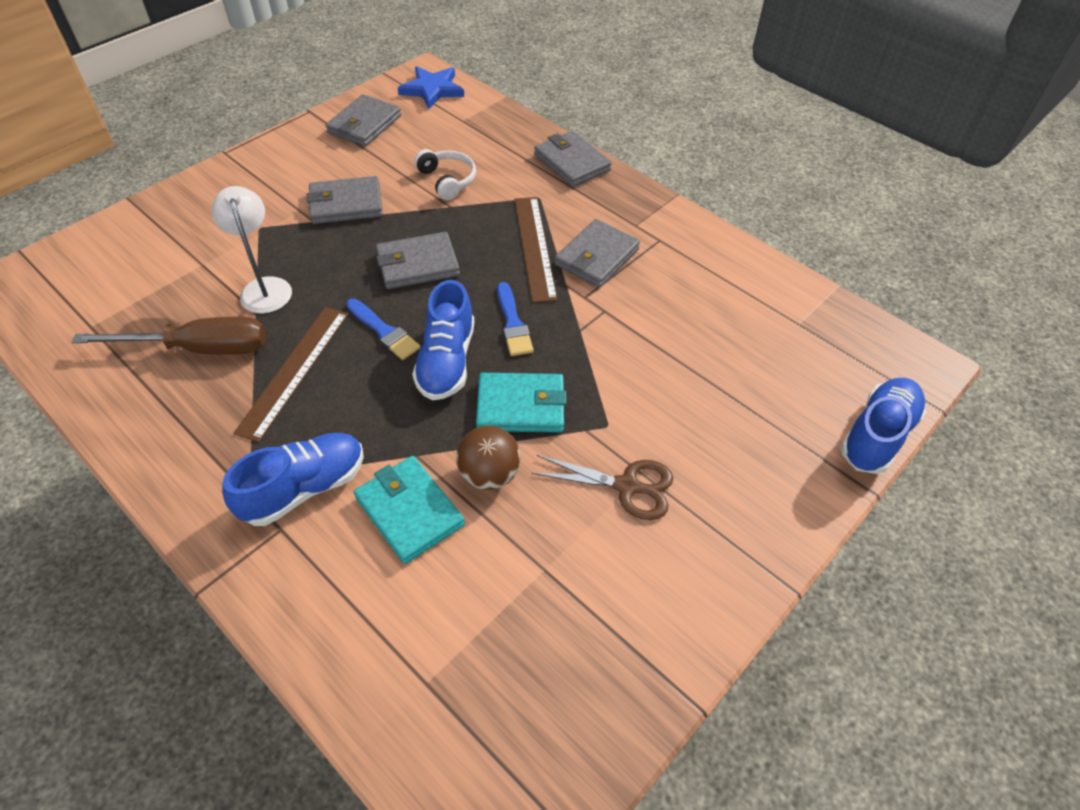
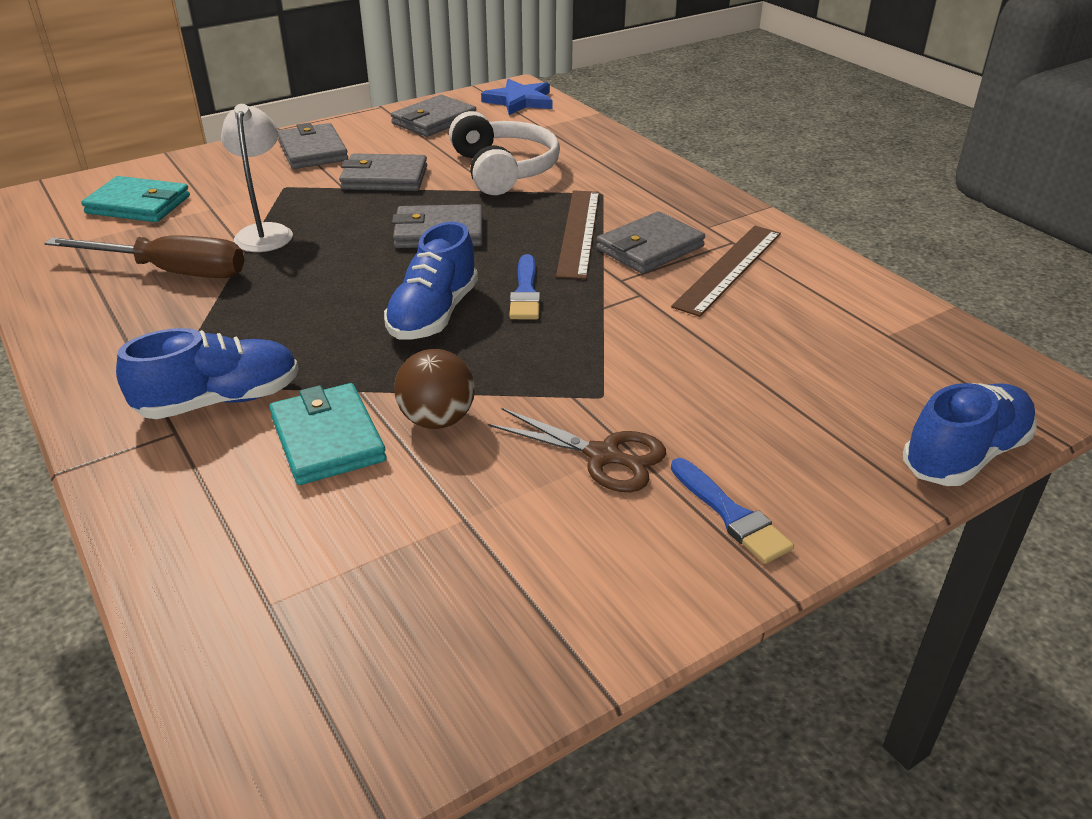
camera: 15 degrees right, 15 degrees down
(294, 370) = (261, 301): brown ruler -> brown ruler (729, 269)
(384, 331) = (375, 282): blue brush -> blue brush (731, 515)
(447, 180) = (503, 170): white headphones -> white headphones, size x1.67
(520, 406) = (502, 364): turquoise wallet -> turquoise wallet (138, 205)
(572, 162) = (652, 169): grey wallet -> grey wallet (313, 151)

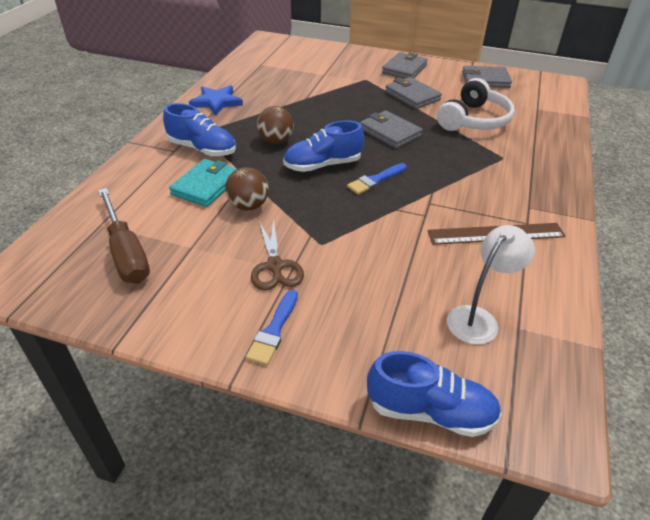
camera: 50 degrees right, 5 degrees up
(138, 205) = (303, 60): turquoise wallet -> none
(172, 272) = (269, 93): brown screwdriver -> brown screwdriver (126, 252)
(265, 232) = (325, 94): white lamp -> white lamp (478, 318)
(313, 324) = (276, 141): none -> brown ball
(520, 101) = (550, 90): blue star -> blue star (216, 102)
(579, 232) = (453, 169): brown ruler -> none
(650, 248) = (474, 198): grey wallet -> none

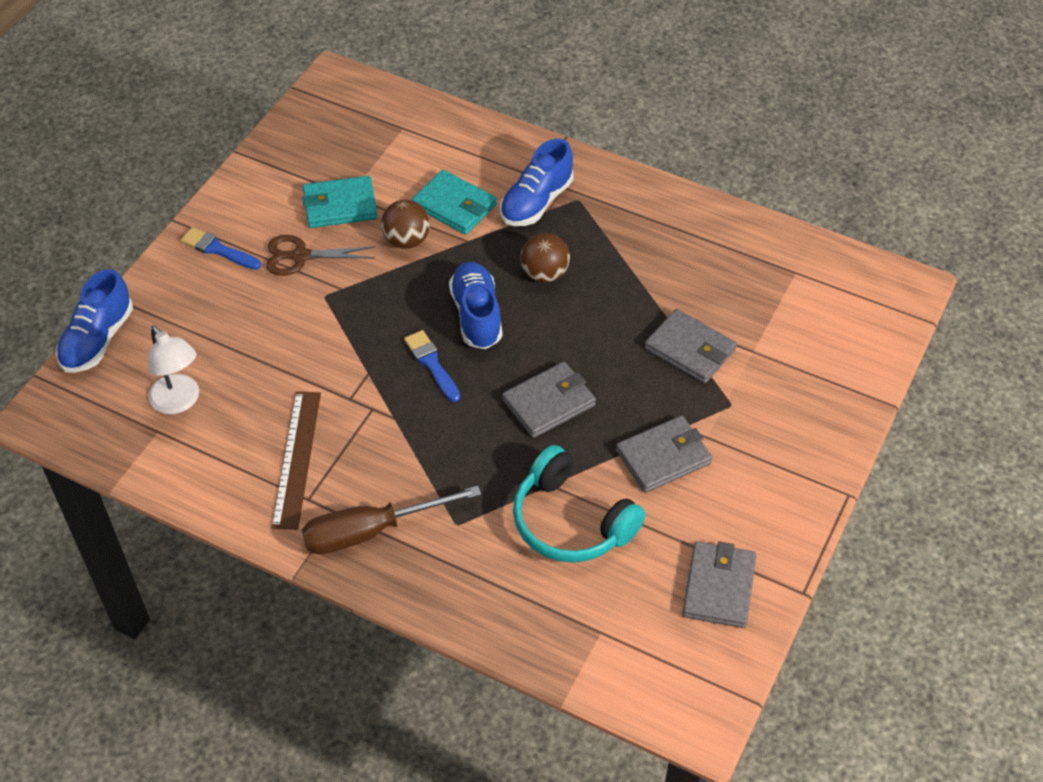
camera: 100 degrees right, 10 degrees up
(126, 252) = (353, 149): brown screwdriver -> brown screwdriver (371, 531)
(206, 250) = (340, 205): none -> turquoise wallet
(216, 102) = (663, 217): blue star -> none
(404, 69) = (771, 470): grey wallet -> grey wallet (689, 349)
(474, 120) = (571, 521): white headphones -> turquoise headphones

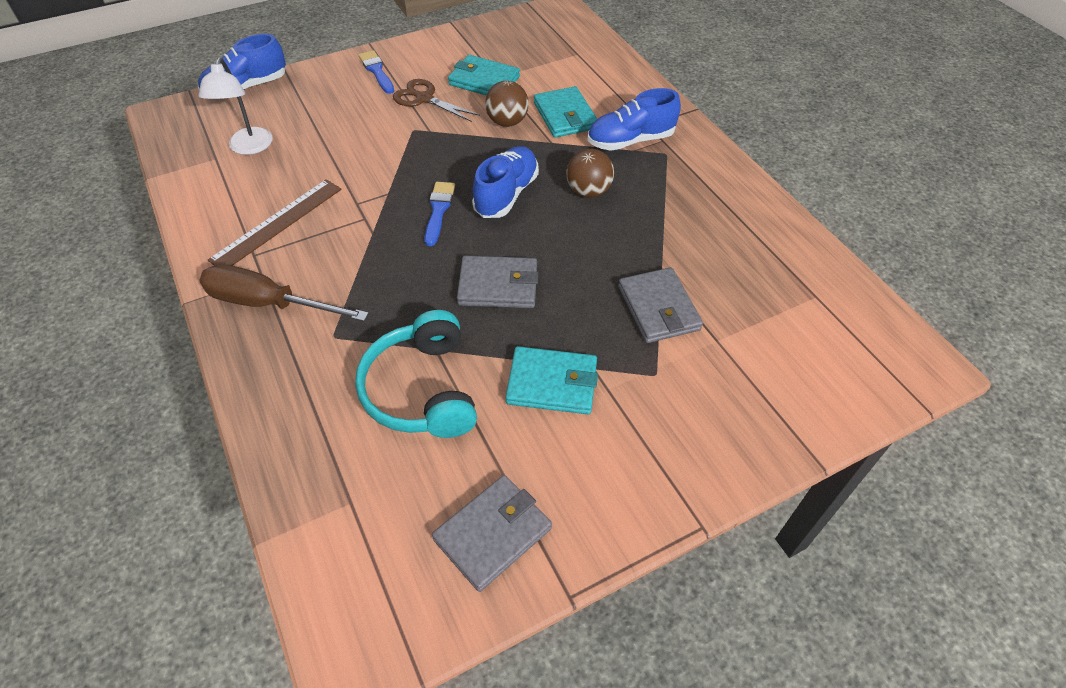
camera: 35 degrees right, 0 degrees up
(663, 457) = (552, 383): grey wallet -> turquoise wallet

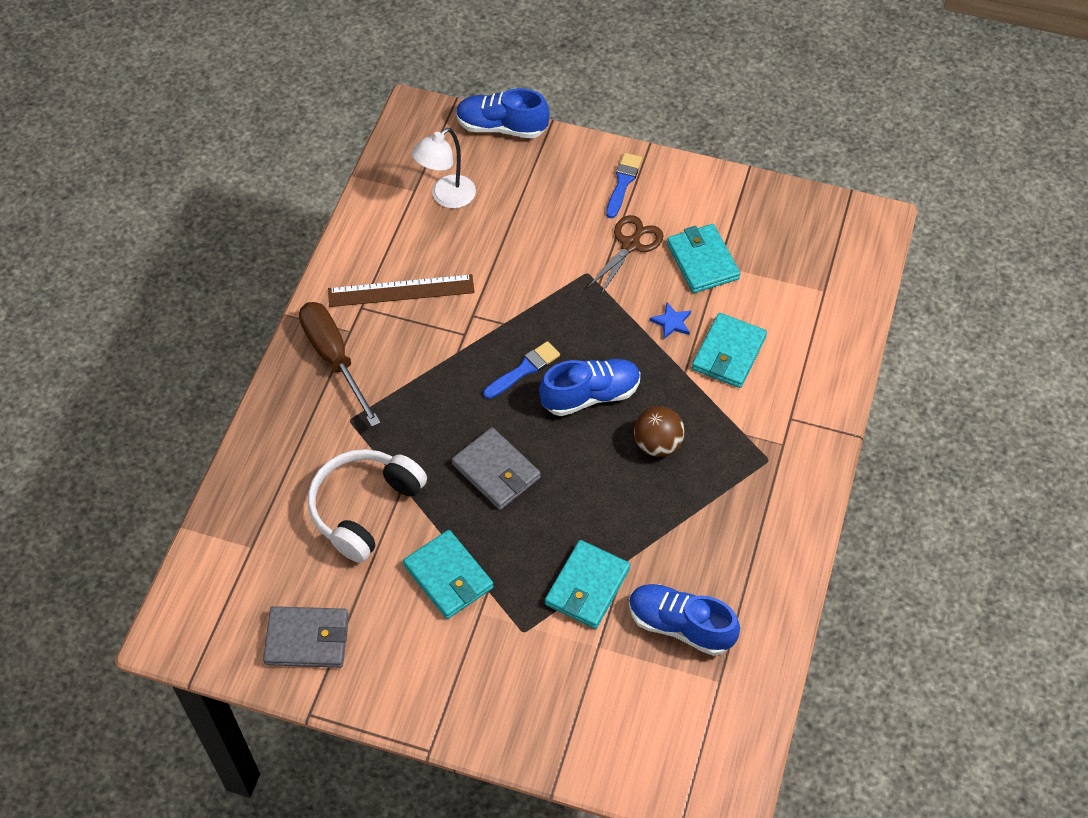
camera: 45 degrees right, 5 degrees up
(422, 389) = (364, 508): turquoise headphones -> white headphones
(424, 99) = (630, 245): brown scissors -> brown scissors turned 45 degrees clockwise
(507, 122) = (671, 322): brown ball -> blue star
(630, 141) = (753, 423): blue shoe -> blue shoe (680, 626)
(658, 308) = (587, 586): grey wallet -> turquoise wallet

